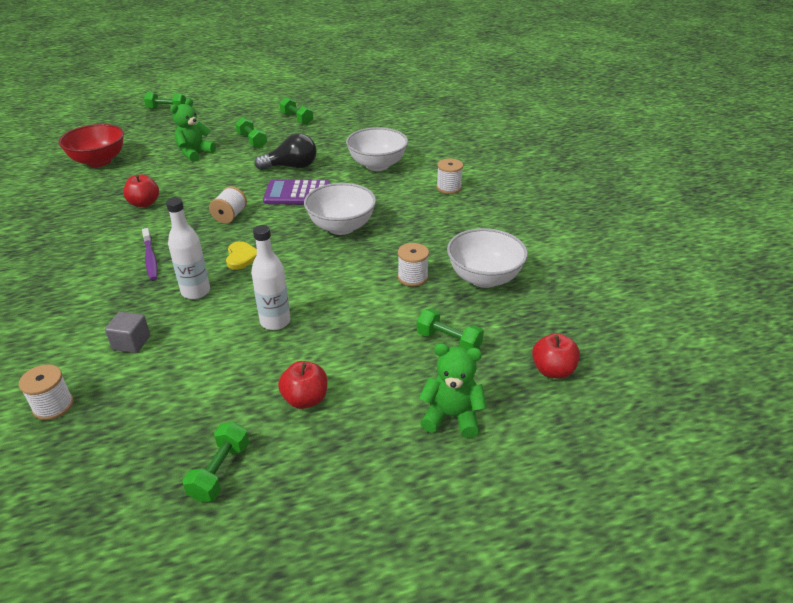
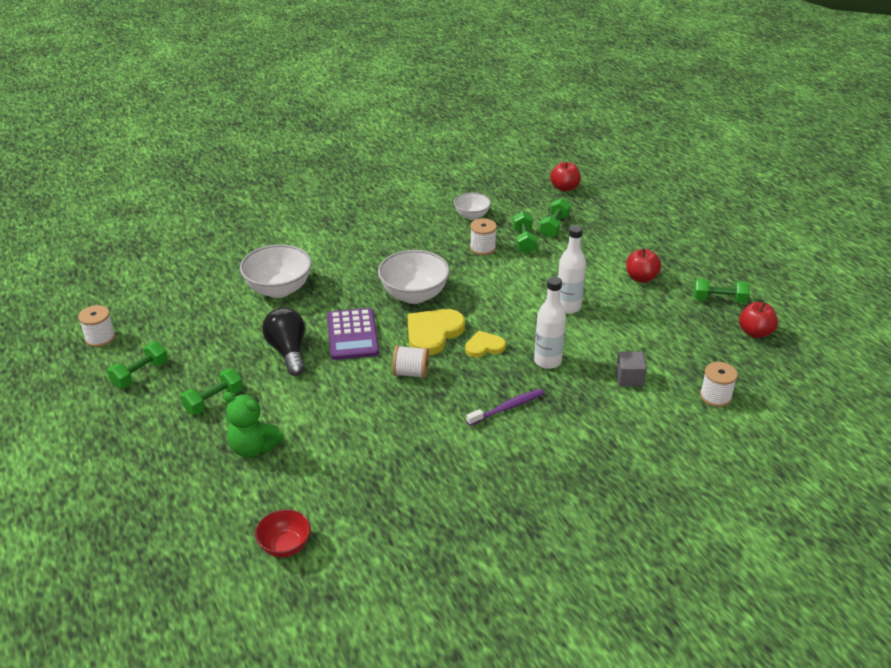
camera: 100 degrees left, 0 degrees up
(99, 161) = (285, 546): red bowl -> red bowl, size x0.58
(144, 203) = (397, 452): red apple -> red apple (755, 332)
(167, 109) = (83, 532): green dumbbell -> green dumbbell (524, 241)
(277, 232) = (433, 333): none -> yellow heart
(449, 188) = (325, 241): white spool -> white spool (100, 338)
(452, 416) = (624, 221): green teddy bear -> none
(484, 278) = (472, 216): white bowl -> white bowl, size x0.58

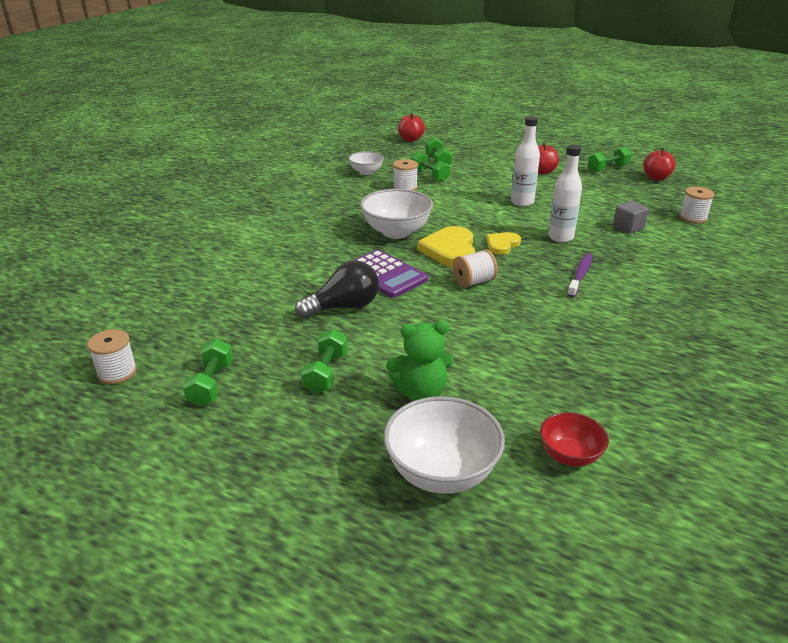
camera: 35 degrees left, 5 degrees down
(279, 289) = (267, 267): white bowl -> white bowl (442, 473)
(288, 351) = (344, 307): black light bulb -> black light bulb turned 120 degrees clockwise

